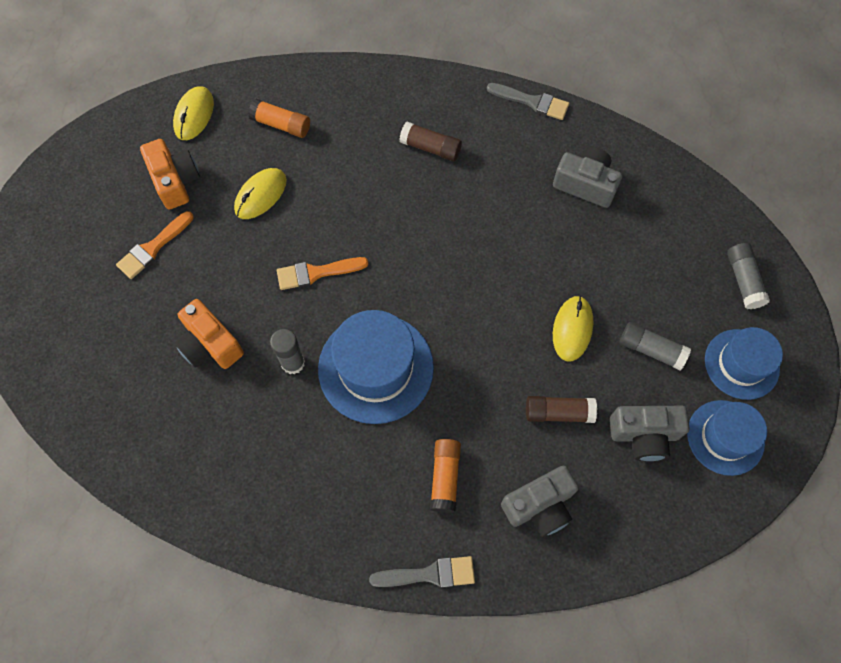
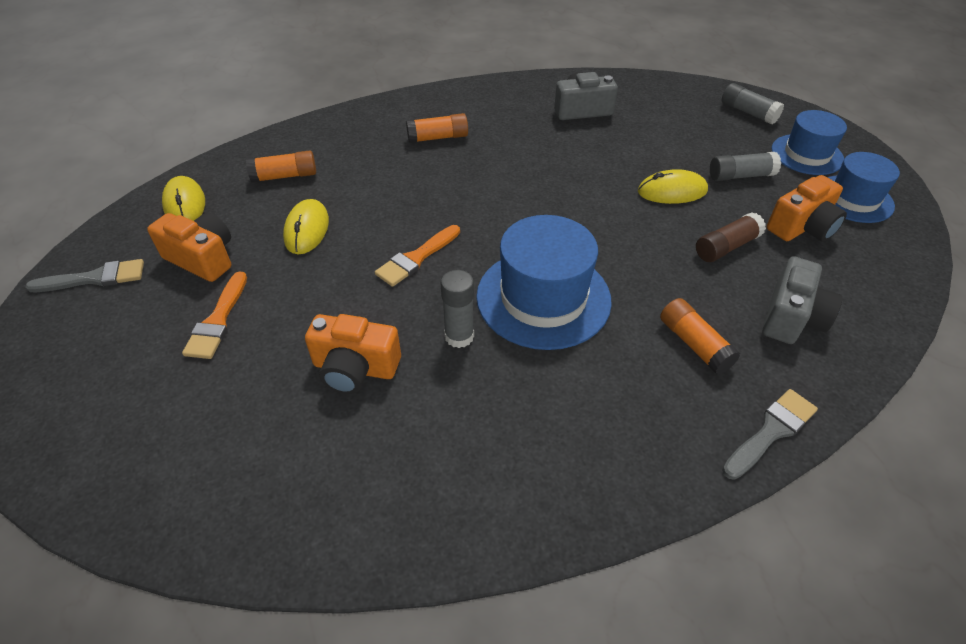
camera: 35 degrees left, 20 degrees down
(430, 148) = (438, 138): brown glue stick -> orange glue stick
(532, 102) = (491, 84): grey brush -> grey brush (95, 278)
(572, 329) = (672, 191): yellow mouse -> yellow mouse turned 75 degrees counterclockwise
(644, 435) = (802, 227): grey camera -> orange camera

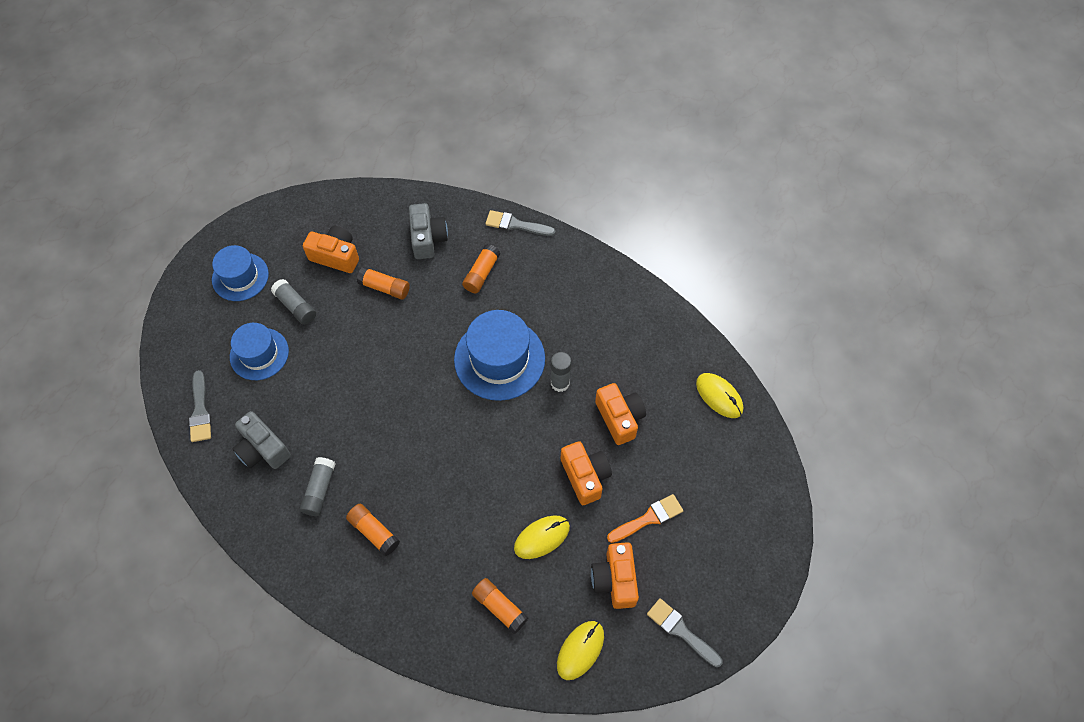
camera: 125 degrees left, 15 degrees up
(325, 295) = (585, 476): none -> orange camera
(416, 258) = (517, 448): orange brush -> none
(652, 93) = (200, 411): none -> grey brush
(672, 191) = (342, 338): yellow mouse -> yellow mouse (719, 396)
(726, 247) = (385, 288): brown glue stick -> orange glue stick
(748, 112) = (195, 331): grey glue stick -> grey glue stick (319, 490)
(791, 317) = (428, 238): grey camera -> grey camera turned 90 degrees clockwise
(853, 199) = (284, 238): blue hat -> blue hat (259, 354)

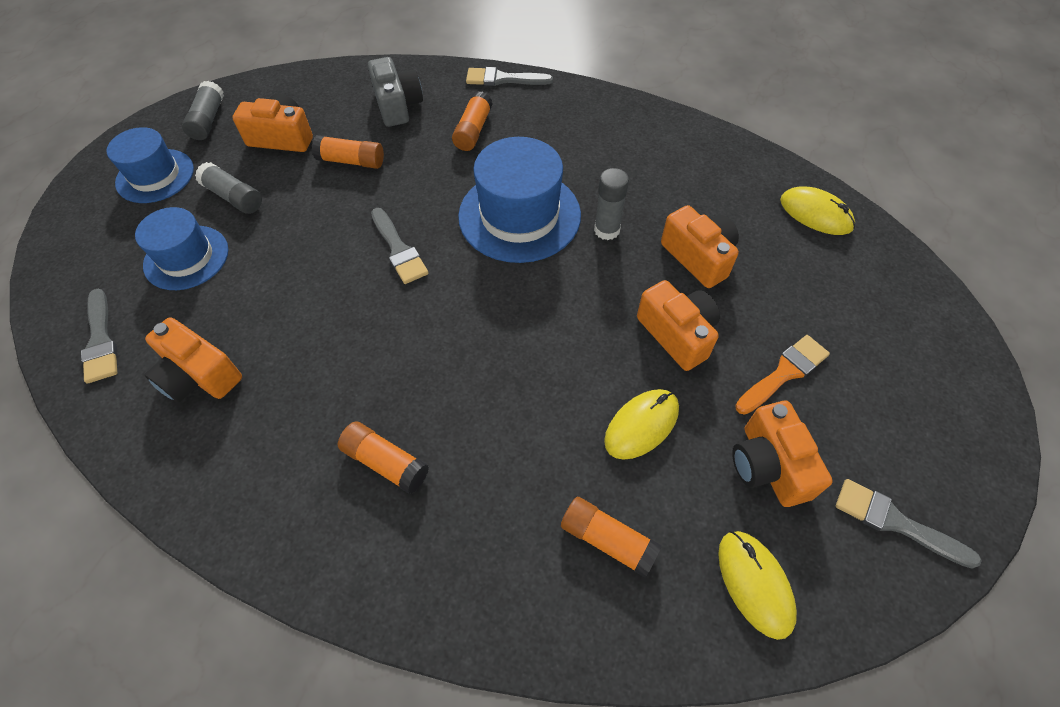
camera: 10 degrees left, 5 degrees down
(262, 449) = (199, 376): grey camera -> orange camera
(319, 490) = (292, 417): grey glue stick -> grey glue stick (208, 120)
(407, 373) = (399, 249): none -> grey brush
(580, 650) = (754, 583): yellow mouse -> yellow mouse turned 45 degrees counterclockwise

